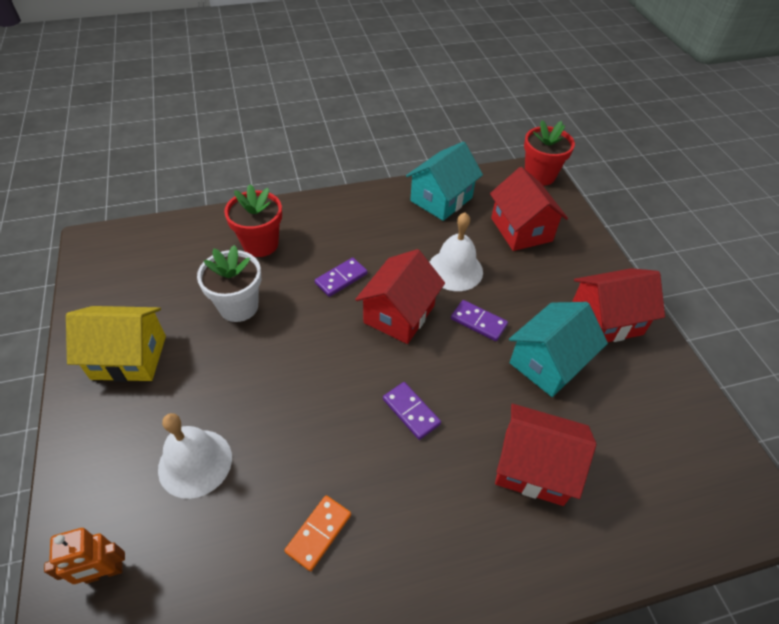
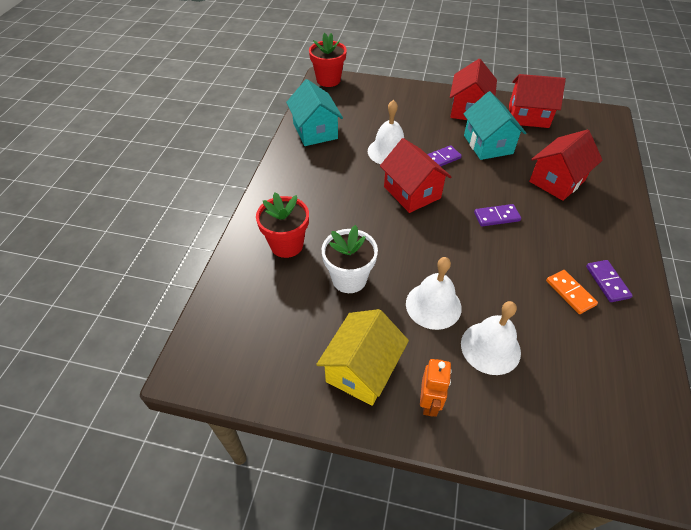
camera: 60 degrees left, 0 degrees up
(104, 572) = (565, 429): orange robot -> orange robot (429, 403)
(234, 390) = (433, 305): none -> white bell
(341, 278) = (358, 210): purple domino -> purple domino (607, 282)
(521, 229) = (373, 109): red house -> red house (528, 116)

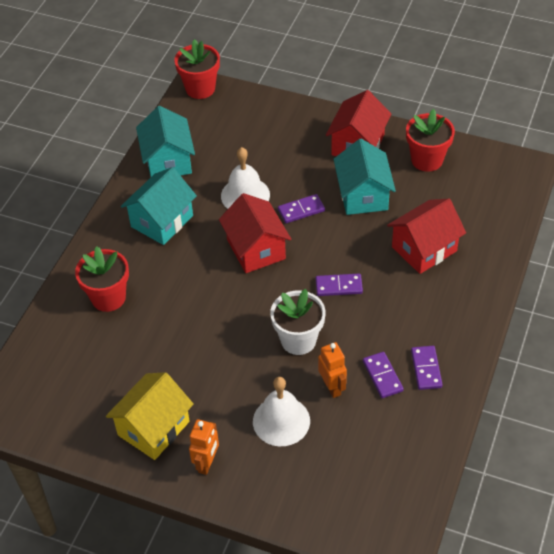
camera: 10 degrees right, 0 degrees up
(321, 176) = (162, 221): none -> turquoise house
(349, 279) = (163, 340): white flower pot -> white flower pot (298, 340)
(433, 305) = (239, 375): white bell -> none
(527, 308) = (332, 387): none -> orange robot
(528, 116) = (427, 160): red house -> red flower pot
(570, 293) = (382, 376): orange domino -> purple domino

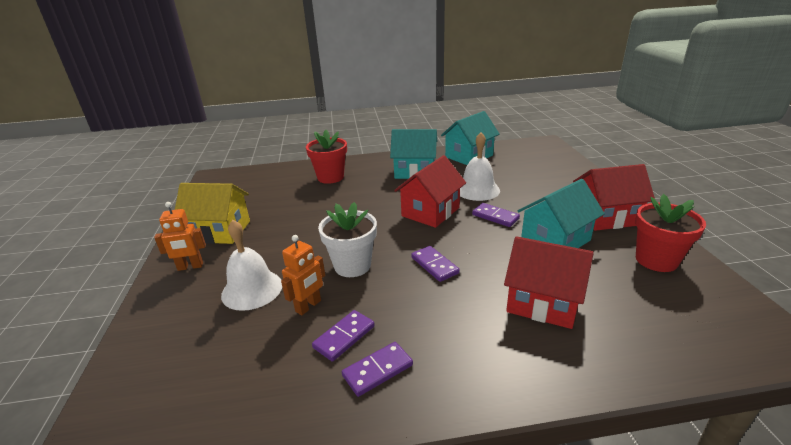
camera: 60 degrees right, 20 degrees down
(200, 88) = (546, 144): red flower pot -> none

